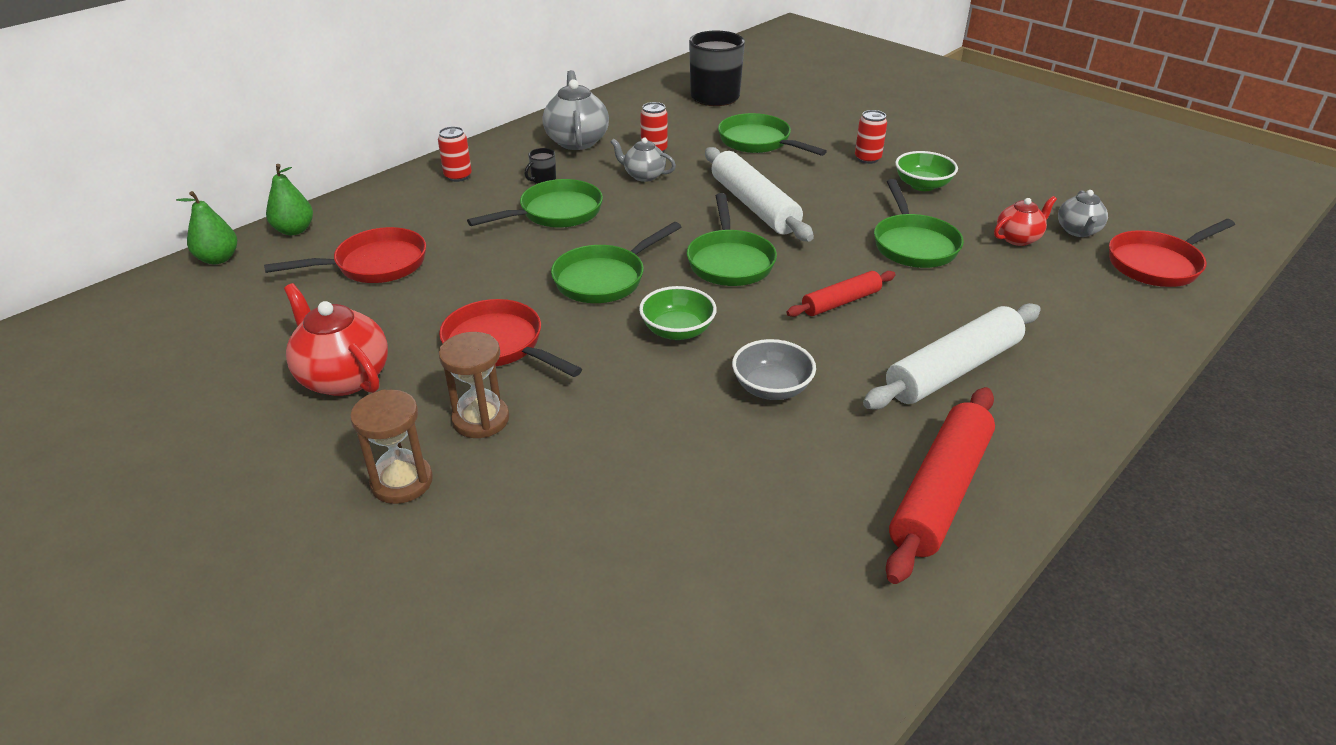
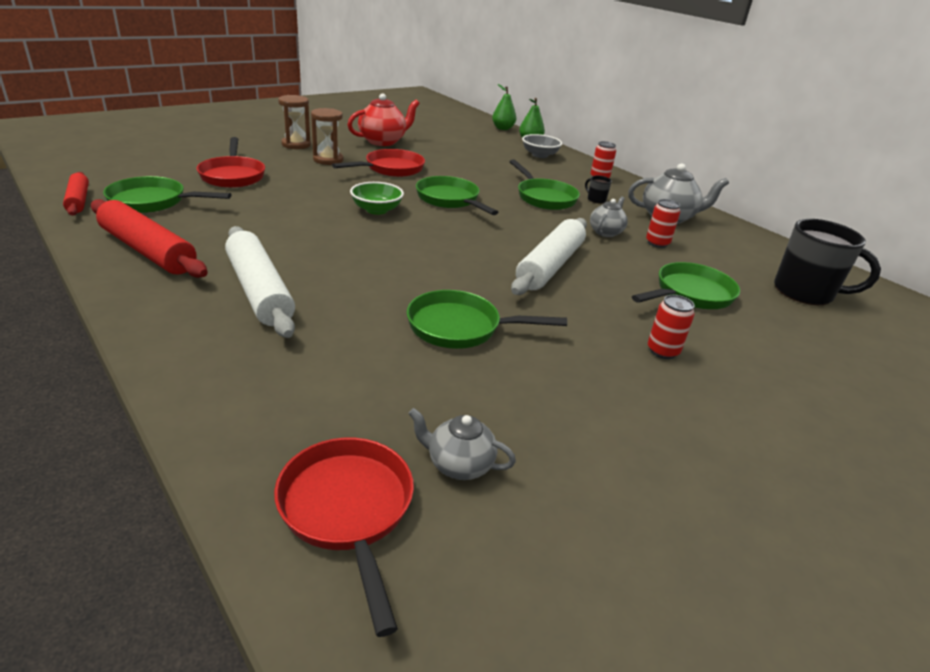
camera: 95 degrees right, 5 degrees down
(375, 265) = (487, 153): red pan -> red pan (232, 175)
(730, 261) = (458, 240): green pan -> green pan (152, 202)
(754, 205) = (550, 266): white rolling pin -> white rolling pin turned 45 degrees counterclockwise
(771, 388) = (295, 225): grey bowl -> grey bowl (539, 155)
(841, 302) = (380, 269): red rolling pin -> red rolling pin (78, 200)
(922, 185) = (594, 371): green bowl -> none
(1018, 238) = (453, 402): red teapot -> none

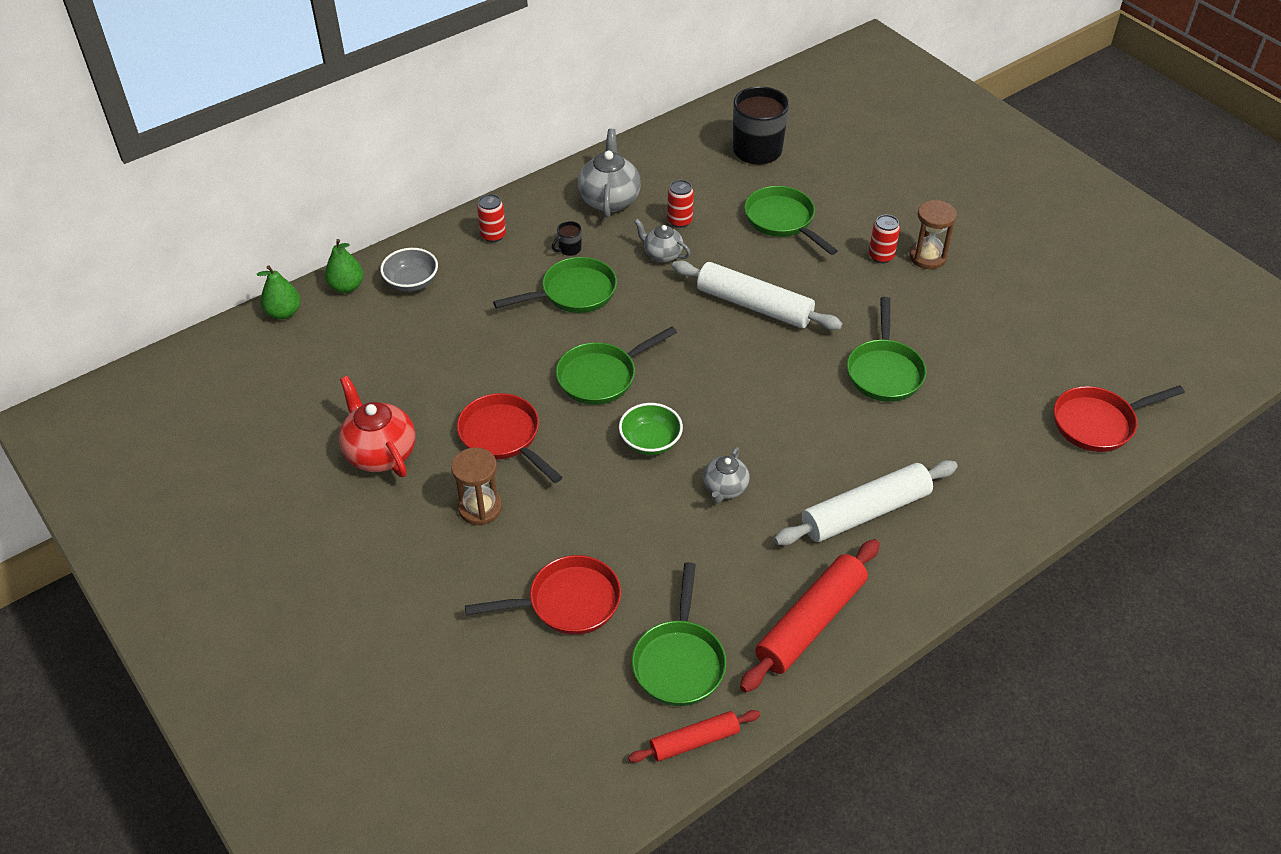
camera: 85 degrees left, 15 degrees up
(296, 145) = (416, 555): brown hourglass -> brown hourglass (927, 257)
(459, 465) = (1044, 374): grey teapot -> grey teapot (725, 488)

